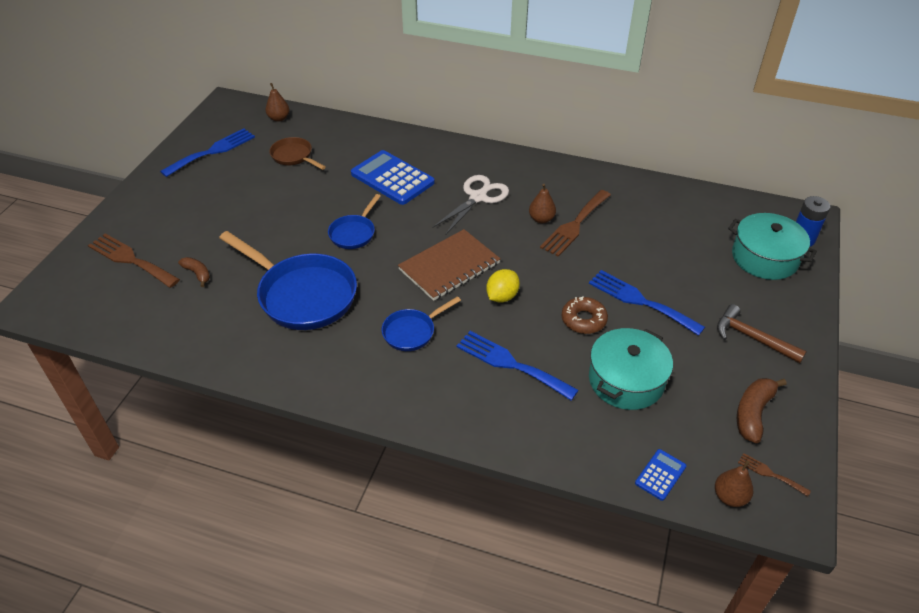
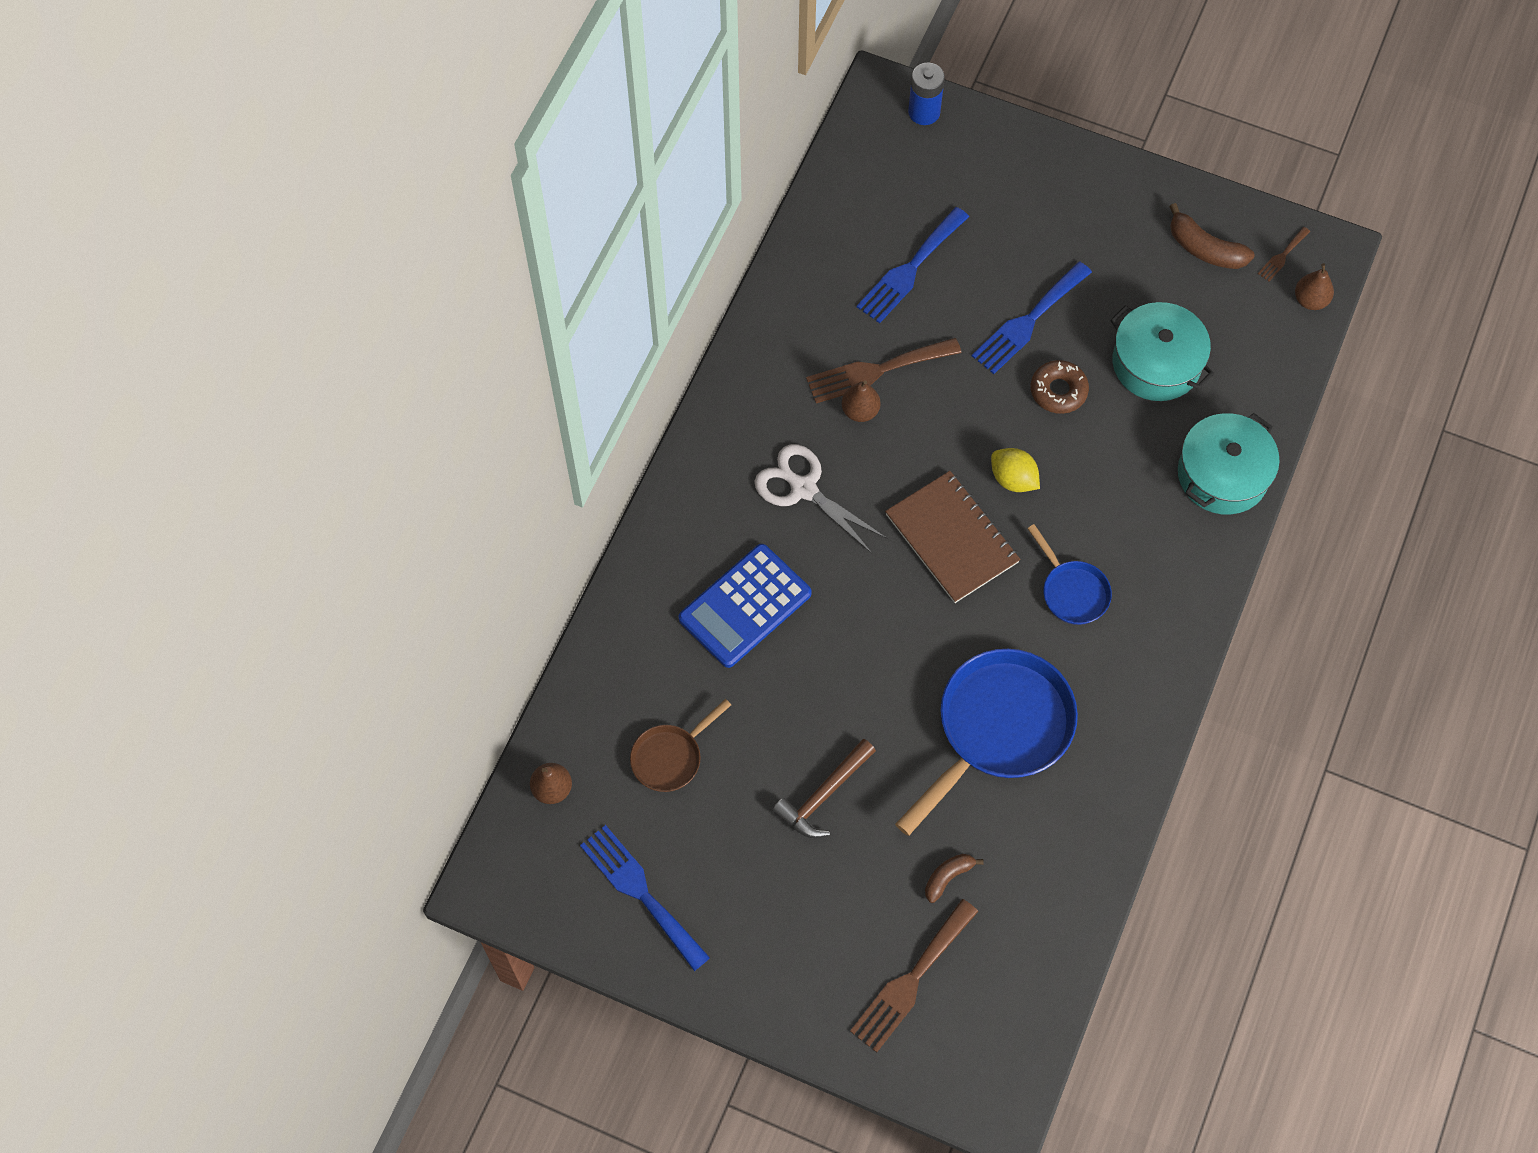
camera: 85 degrees left, 20 degrees up
(354, 233) = (872, 662): blue pan -> none
(511, 364) = (1128, 482): blue fork -> blue fork (910, 269)
(574, 225) = (876, 371): brown fork -> brown fork turned 120 degrees clockwise
(660, 475) = (1284, 357): blue calculator -> none
(752, 338) = (1094, 218): brown hammer -> brown hammer (823, 795)
(765, 258) = (956, 164): turquoise pot -> turquoise pot (1222, 474)

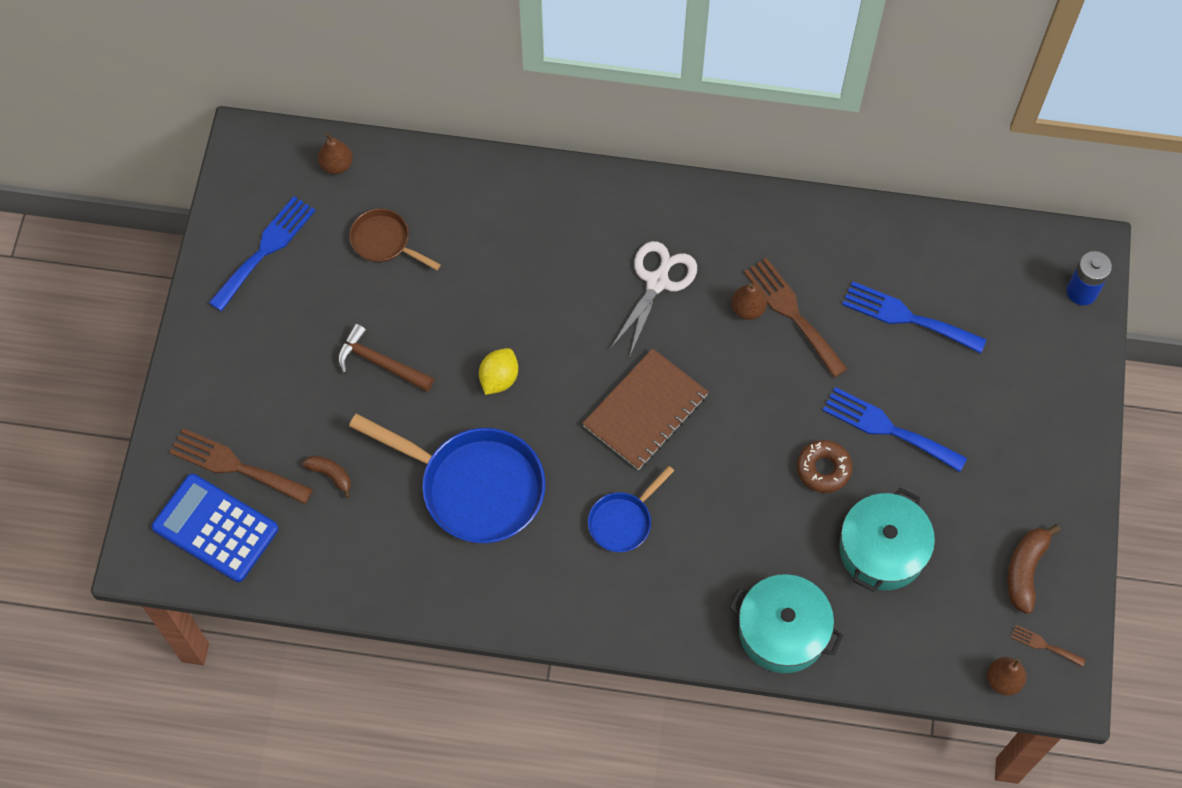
camera: 75 degrees right, 0 degrees up
(745, 606) = (533, 263): blue calculator -> blue calculator (215, 528)
(1013, 479) = (720, 449): yellow lemon -> yellow lemon (499, 379)

